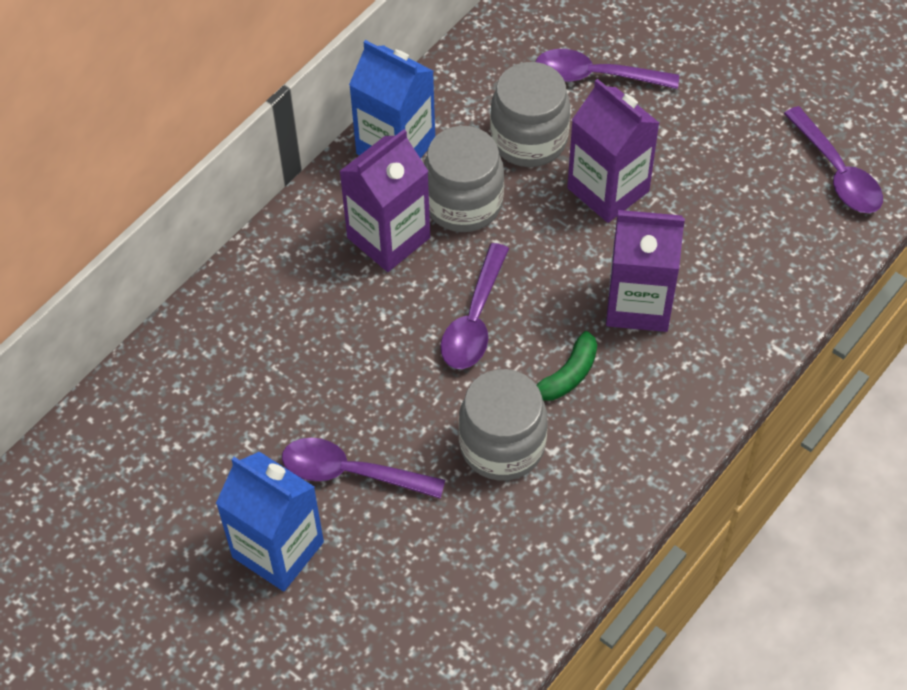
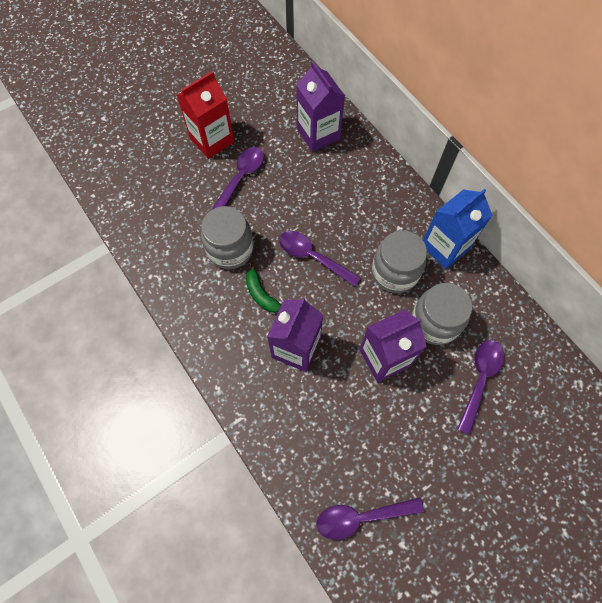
camera: 105 degrees right, 10 degrees up
(278, 549) = (212, 140): blue carton -> red carton
(388, 238) = (380, 228): purple carton -> purple carton (318, 134)

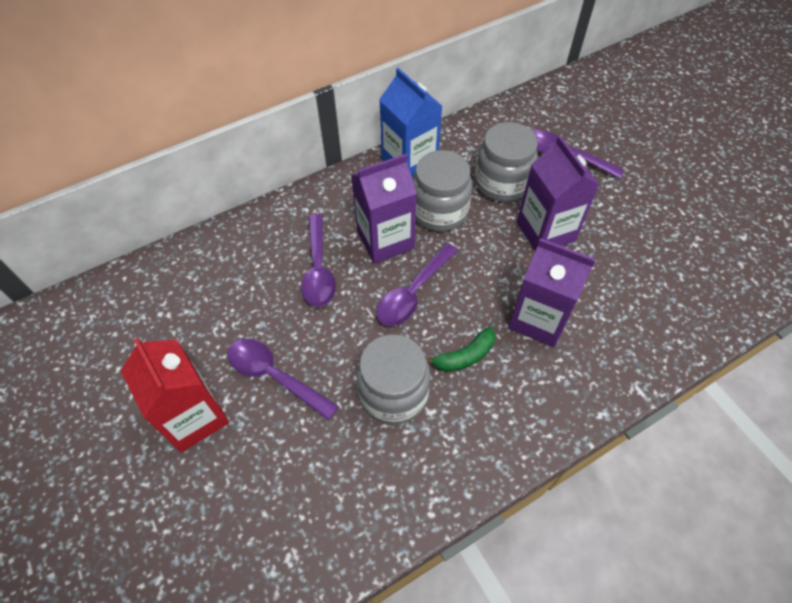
camera: 85 degrees left, 10 degrees down
(318, 134) = (221, 273): purple carton -> purple carton (385, 240)
(361, 517) = (725, 269): purple spoon -> purple spoon (318, 269)

